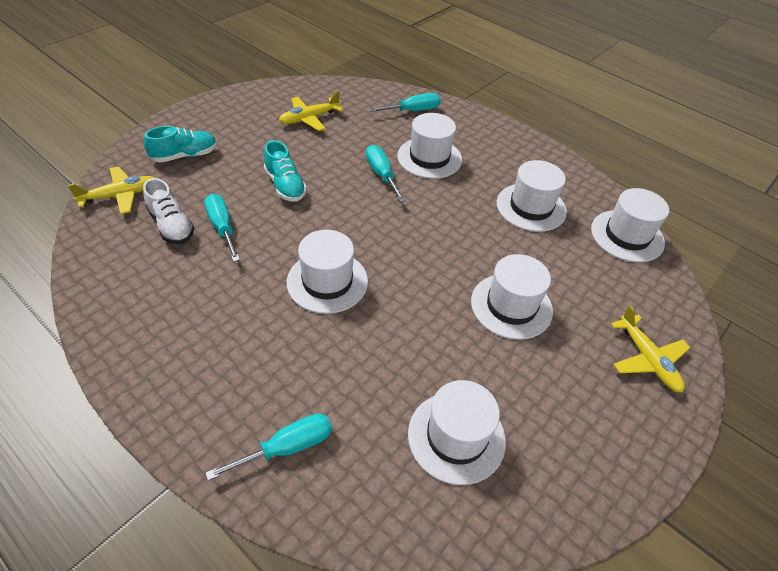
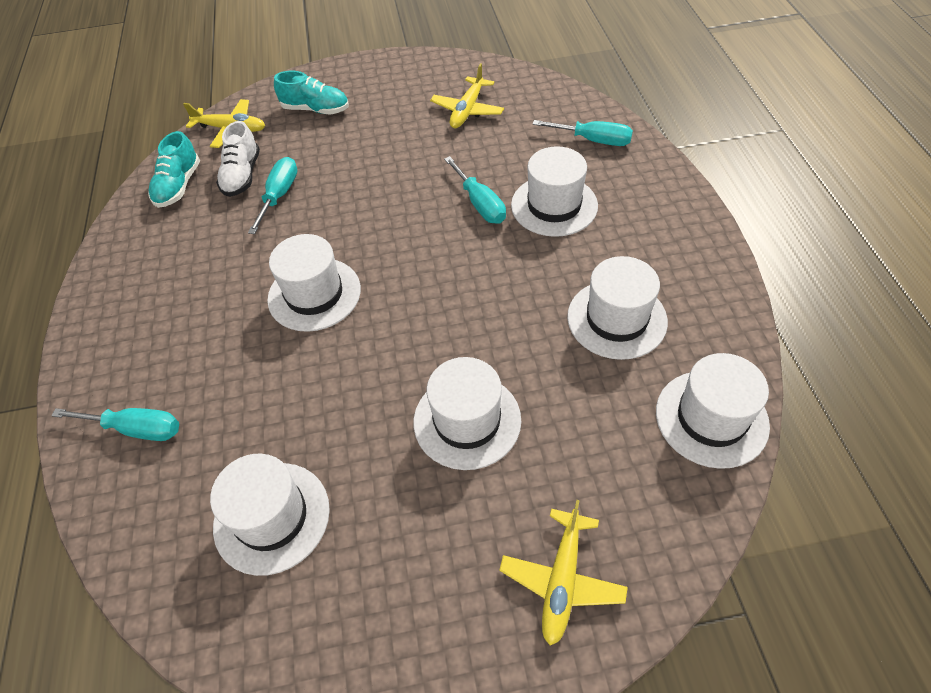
camera: 45 degrees right, 5 degrees up
(285, 185) = (373, 176): turquoise shoe -> turquoise shoe (179, 186)
(309, 118) = (467, 110): yellow plane -> yellow plane turned 75 degrees counterclockwise
(381, 174) = (480, 204): turquoise screwdriver -> turquoise screwdriver turned 135 degrees clockwise

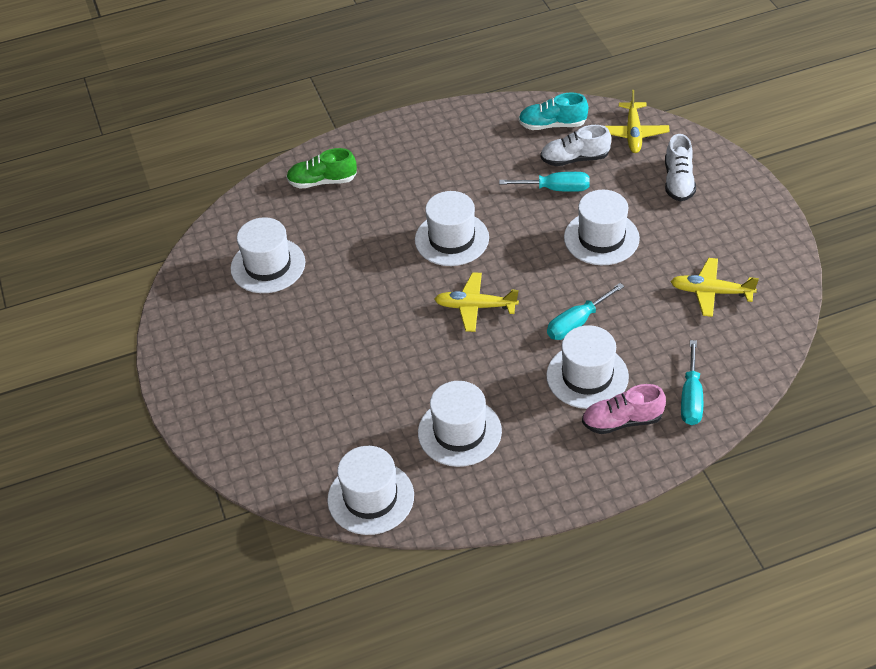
camera: 80 degrees right, 5 degrees down
(136, 429) = (322, 181): turquoise screwdriver -> green shoe
(316, 109) = (678, 181): turquoise shoe -> white shoe
(467, 420) = (350, 350): white hat -> white hat (601, 238)
(562, 580) = (238, 417): yellow plane -> yellow plane (475, 307)
(616, 188) = (622, 421): none -> pink shoe

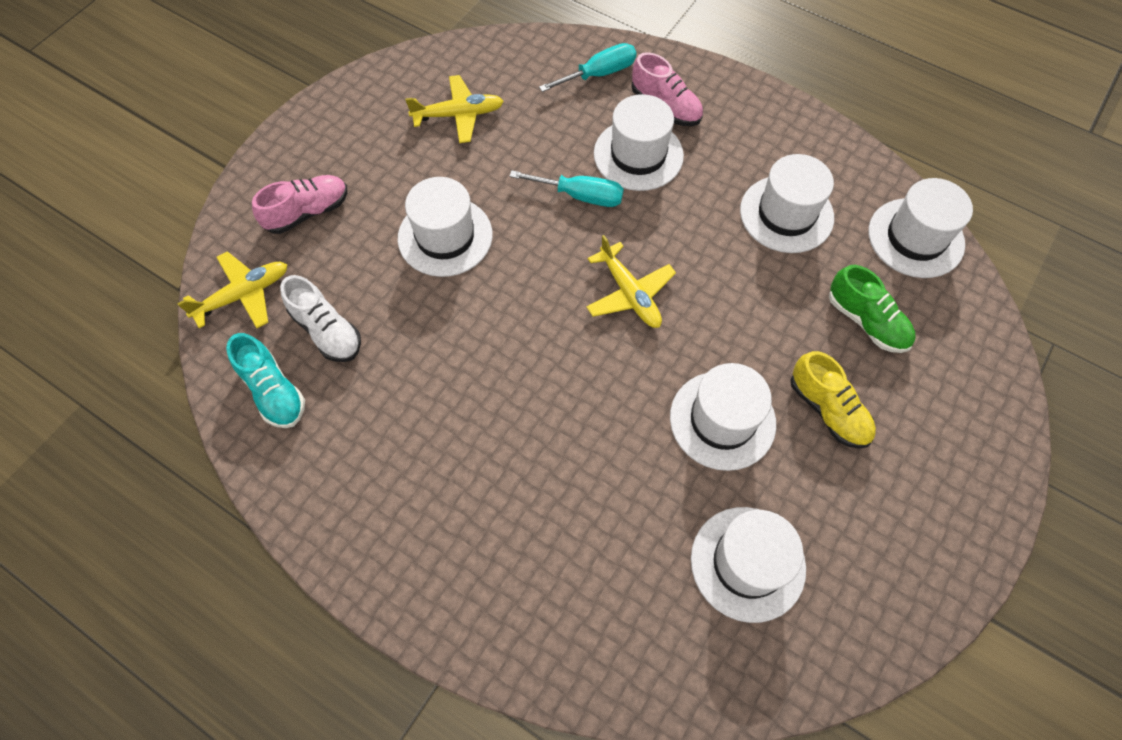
camera: 130 degrees left, 15 degrees up
(307, 356) = (828, 410): none -> yellow shoe
(322, 181) = (558, 613): green shoe -> green shoe (866, 321)
(452, 239) = (549, 379): white hat -> white hat (722, 420)
(556, 189) = (393, 321): turquoise screwdriver -> none
(678, 181) = (307, 212): white shoe -> pink shoe
(711, 292) = (459, 115): yellow plane -> yellow plane turned 75 degrees counterclockwise

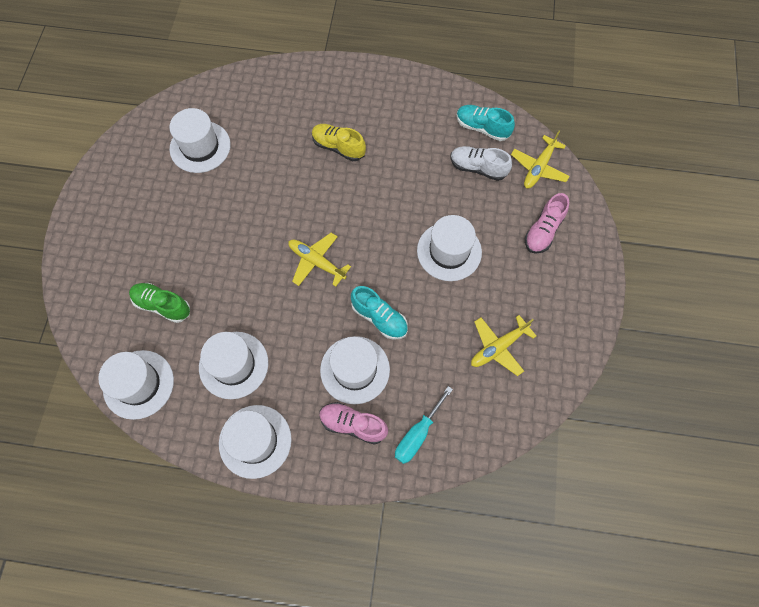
camera: 155 degrees right, 5 degrees up
(580, 196) = (379, 318): turquoise screwdriver -> turquoise shoe
(722, 420) = (234, 210): white hat -> white hat (255, 441)
(828, 410) = (175, 239): yellow shoe -> yellow shoe (338, 147)

